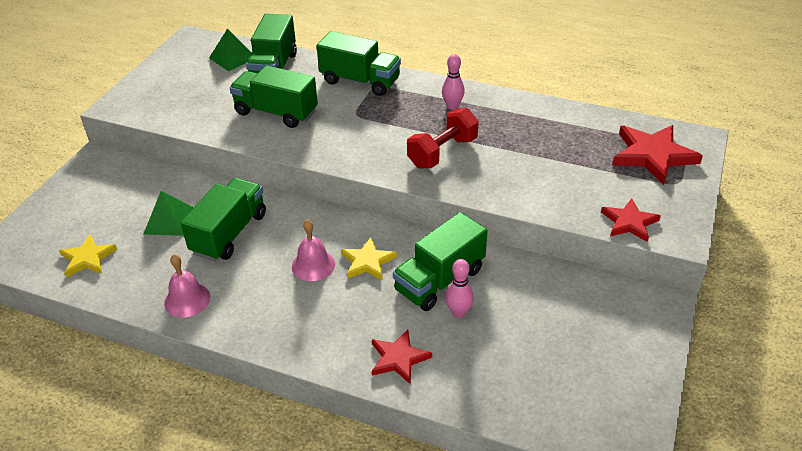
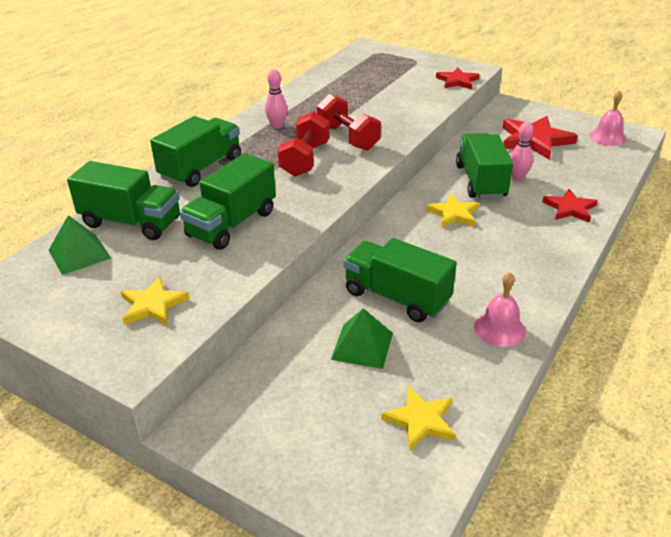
camera: 80 degrees left, 5 degrees down
(175, 100) = (153, 305): none -> yellow star
(313, 265) = (454, 244): pink bell -> pink bell (607, 137)
(390, 133) = (305, 159): none -> red dumbbell
(440, 280) = (480, 181): green truck -> green truck turned 150 degrees counterclockwise
(653, 155) = (382, 62): red star -> red star (535, 140)

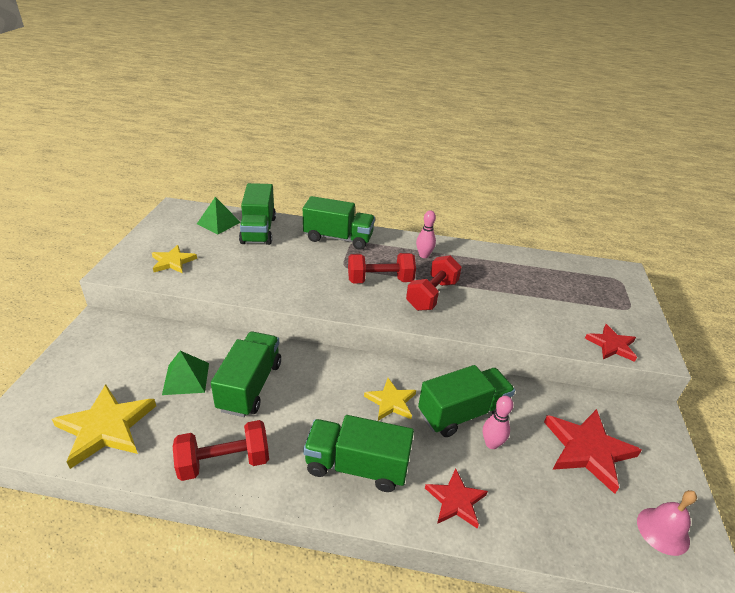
camera: 65 degrees right, 0 degrees up
(232, 224) = (272, 268): green truck -> green truck (357, 466)
(420, 420) = (106, 427): yellow star -> yellow star, size x1.64
(499, 329) = (224, 462): pink bell -> red dumbbell

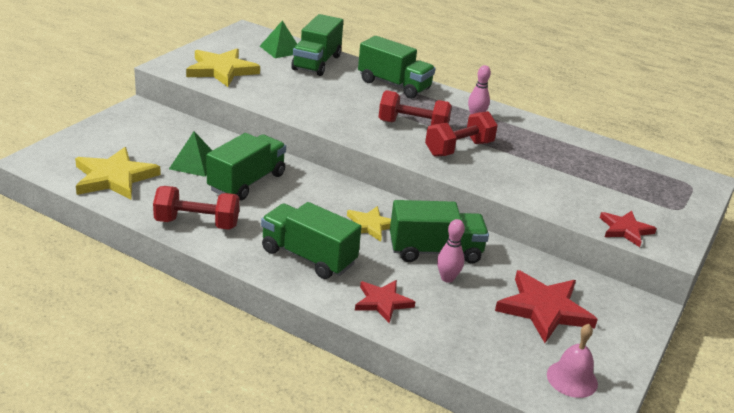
camera: 20 degrees right, 5 degrees down
(173, 262) = (221, 70): yellow star -> yellow star, size x1.64

